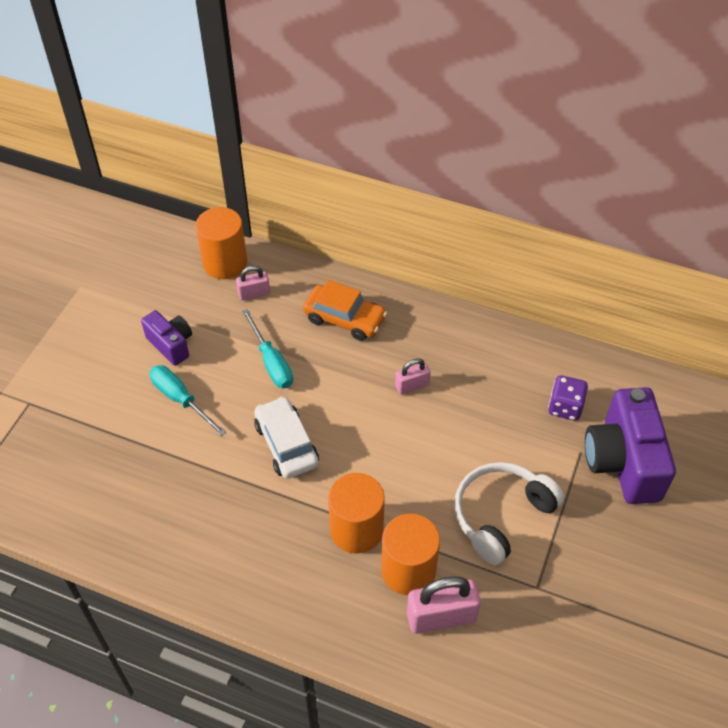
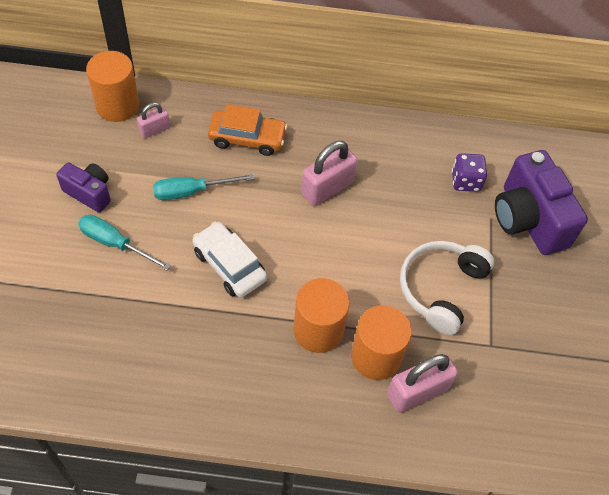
camera: 20 degrees left, 5 degrees up
(271, 362) = (191, 191): turquoise screwdriver -> turquoise screwdriver turned 120 degrees clockwise
(412, 385) = (327, 188): pink padlock -> pink padlock, size x1.74

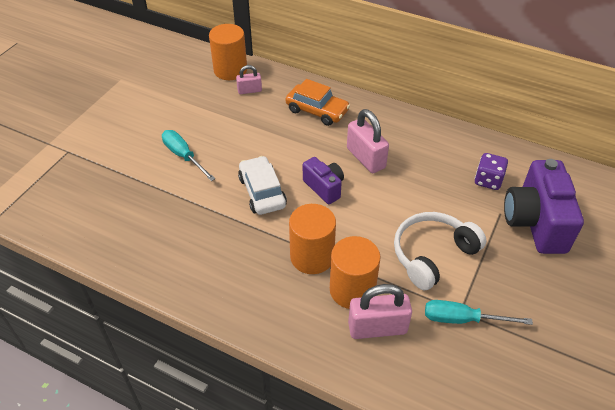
camera: 25 degrees right, 10 degrees down
(89, 193) = (182, 120): purple camera -> purple camera (324, 187)
(191, 191) = (257, 136): turquoise screwdriver -> turquoise screwdriver (462, 319)
(327, 188) = (365, 158): pink padlock -> pink padlock turned 75 degrees clockwise

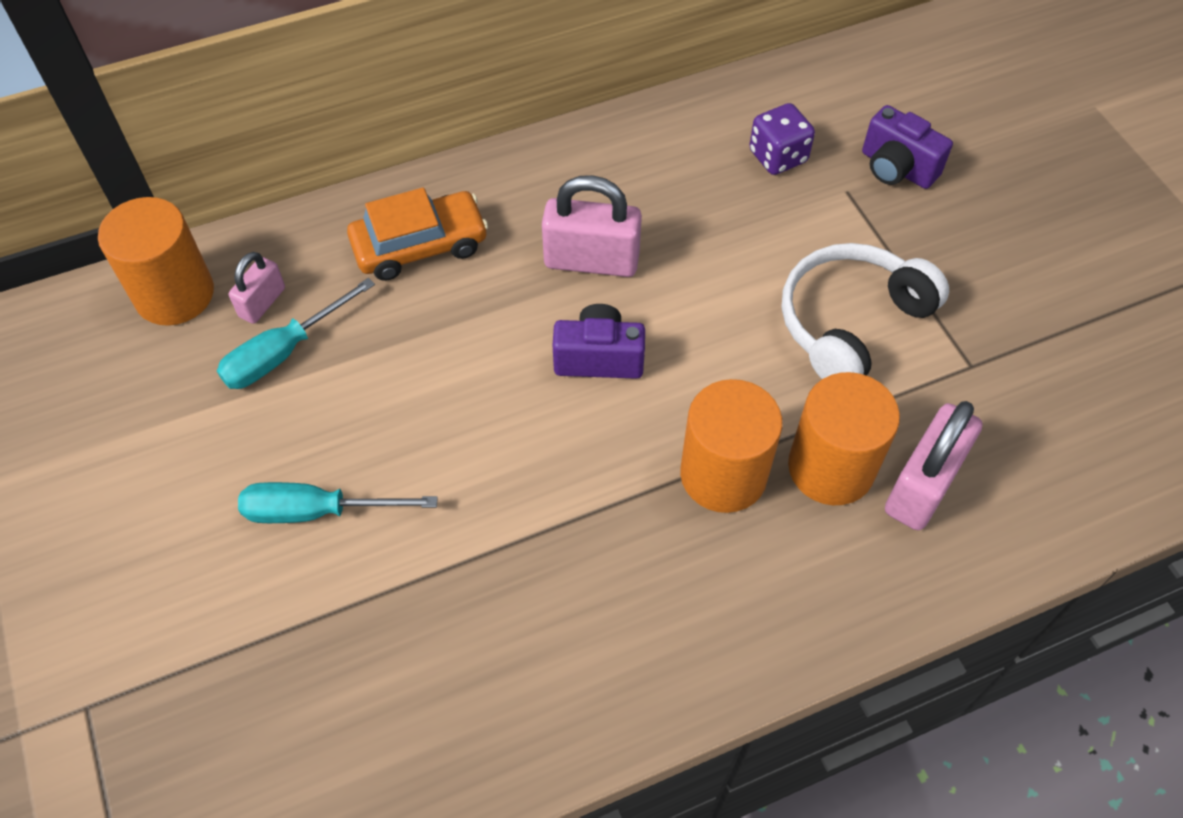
camera: 50 degrees left, 10 degrees up
(262, 192) = (524, 449): white car -> none
(432, 254) = (850, 322): white headphones -> white headphones turned 45 degrees clockwise
(462, 319) = (986, 374): turquoise screwdriver -> turquoise screwdriver (284, 352)
(535, 222) = (896, 168): purple camera -> purple camera, size x0.55

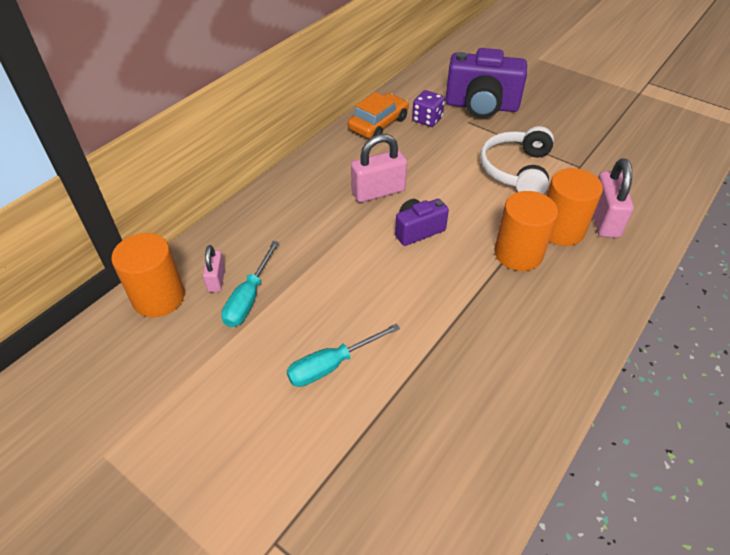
camera: 30 degrees left, 10 degrees down
(420, 245) = (284, 219): orange car -> orange car (378, 124)
(896, 168) = (481, 106): purple camera -> purple camera, size x1.81

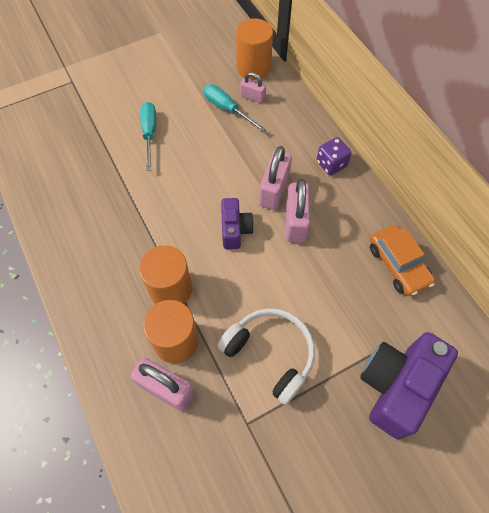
camera: 115 degrees right, 15 degrees up
(350, 217) = (274, 190): none -> pink padlock
(427, 119) = (389, 314): purple dice -> purple dice (331, 164)

